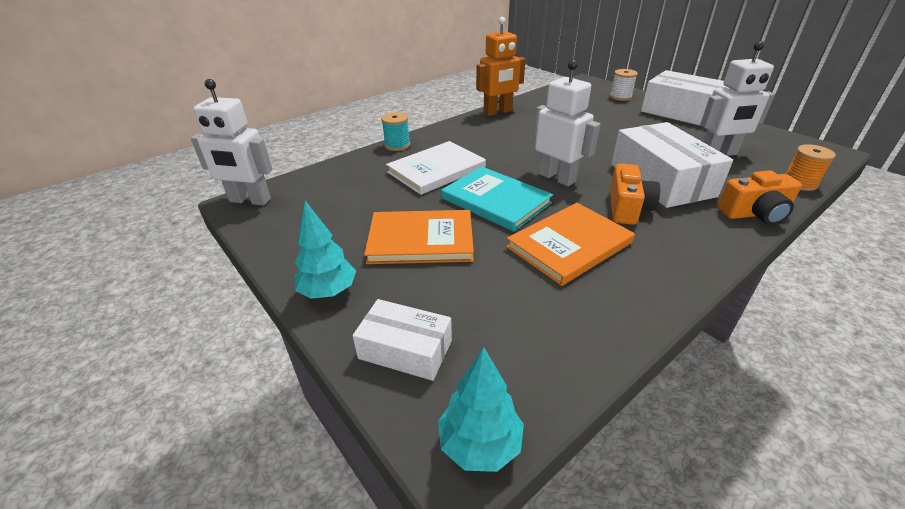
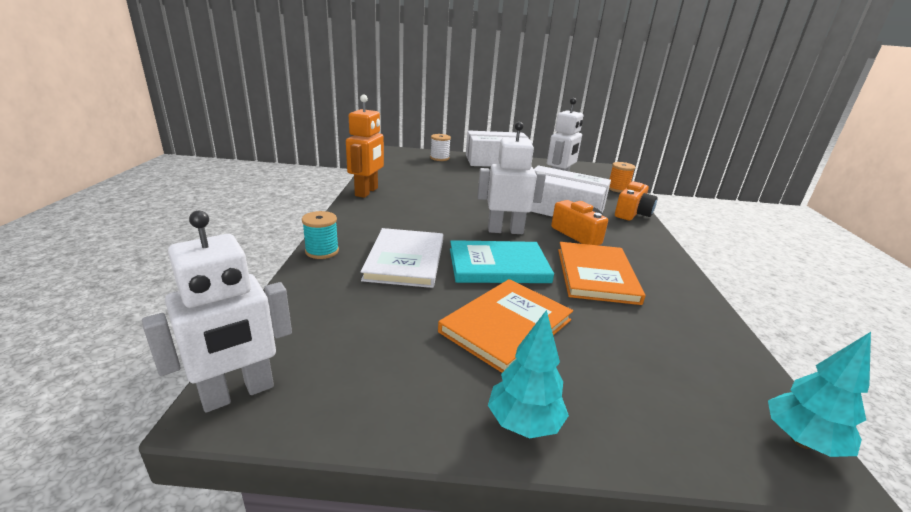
camera: 50 degrees left, 10 degrees down
(405, 349) = (661, 419): white box -> none

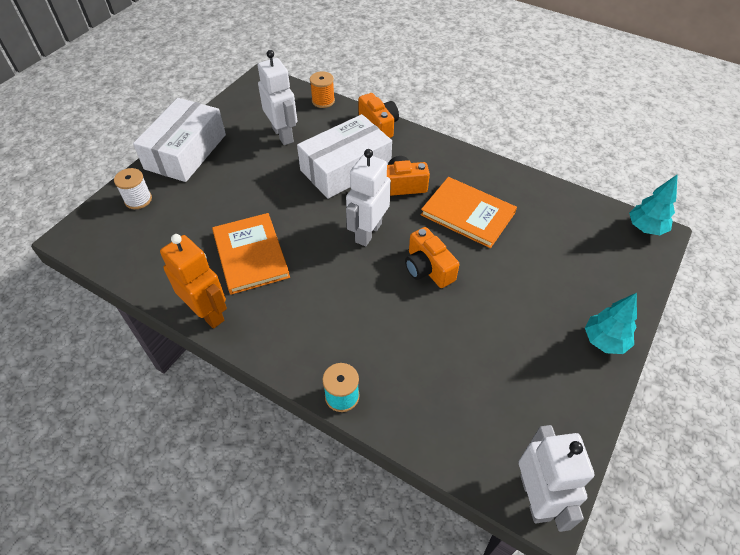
camera: 60 degrees left, 25 degrees up
(405, 260) = (390, 332): white book -> none
(498, 265) = (428, 268): turquoise book -> orange camera
(506, 326) = (512, 304): orange book -> orange book (250, 255)

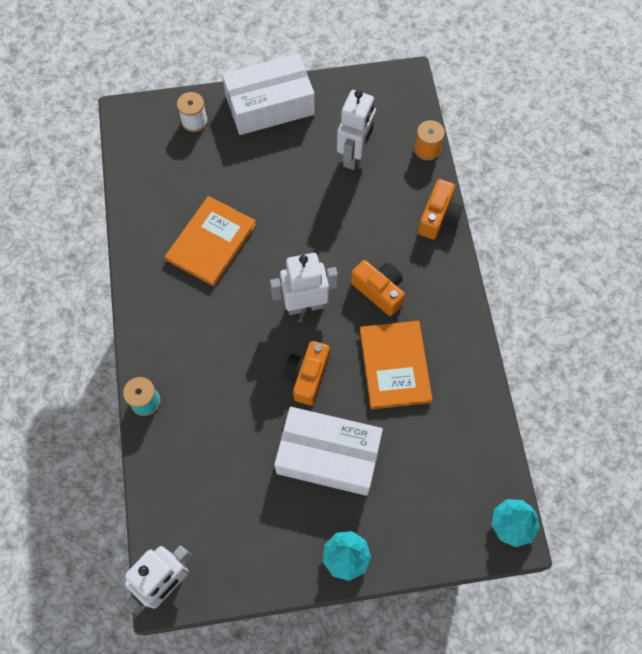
camera: 50 degrees right, 15 degrees up
(208, 313) = (139, 260): orange robot -> none
(345, 168) = (361, 233): white box -> white box (328, 455)

